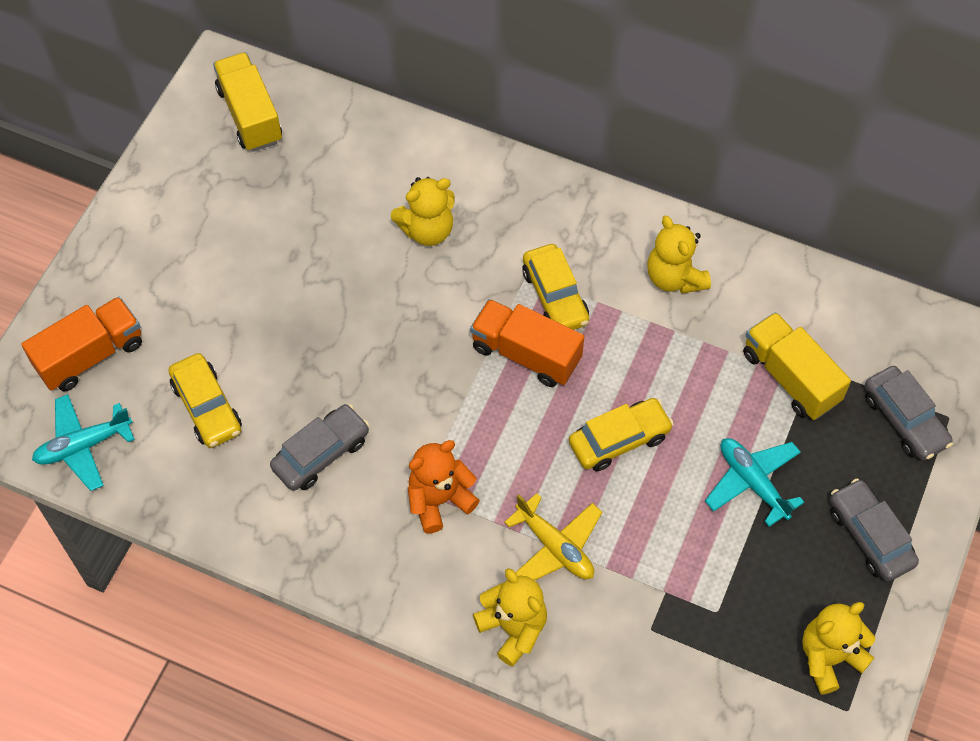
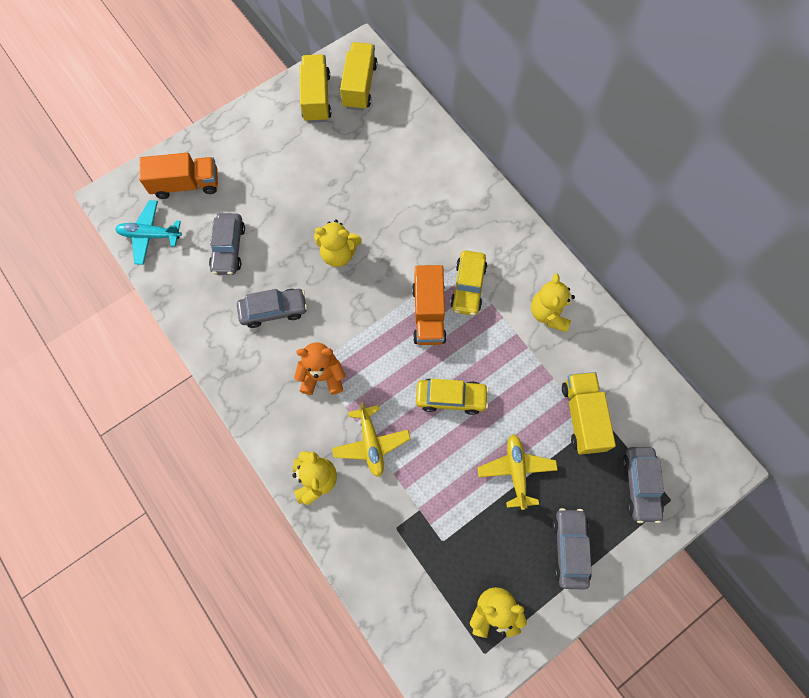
camera: 30 degrees right, 10 degrees up
(201, 157) = (316, 98): none -> yellow truck
(207, 407) = (229, 248): yellow car -> grey car
(427, 230) = (418, 206): yellow teddy bear -> yellow teddy bear (338, 253)
(526, 354) = (428, 313): orange truck -> orange truck turned 150 degrees counterclockwise
(752, 482) = (516, 471): turquoise plane -> yellow plane

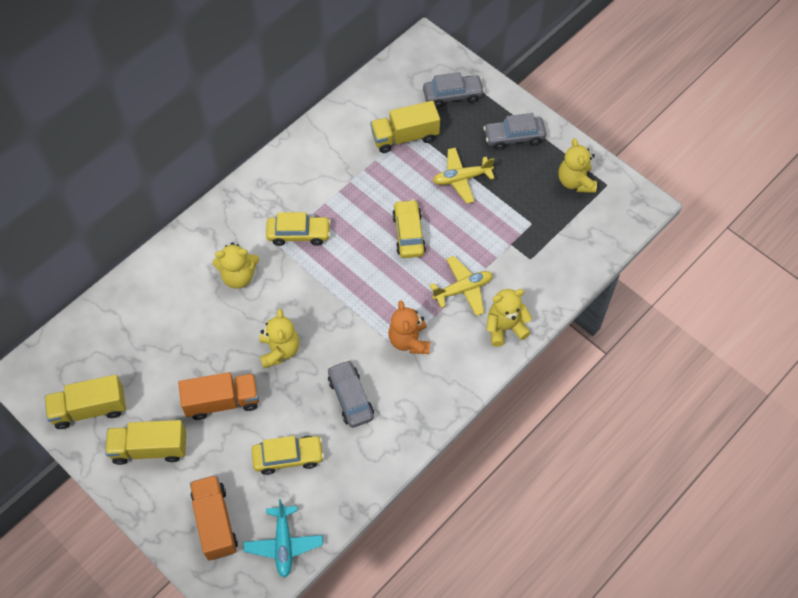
camera: 100 degrees left, 10 degrees down
(229, 248) = (288, 457): grey car -> yellow car
(359, 86) = (71, 368): yellow truck -> yellow truck (150, 448)
(428, 313) = (331, 262): orange truck -> orange truck (222, 401)
(549, 313) = (315, 169): yellow teddy bear -> yellow teddy bear (238, 276)

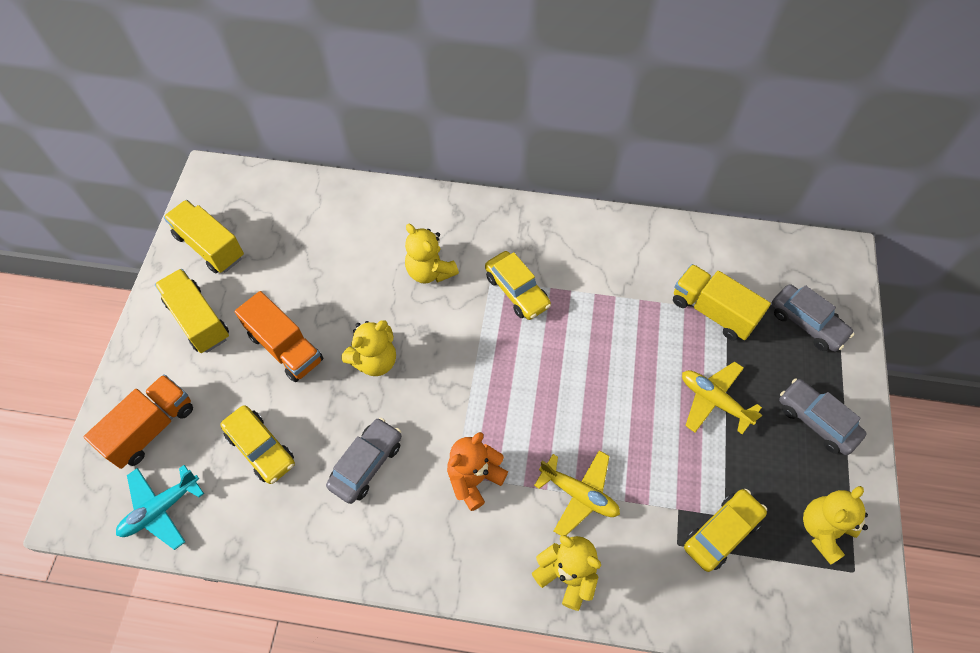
camera: 55 degrees right, 0 degrees up
(408, 234) = (601, 392): yellow car -> yellow car (721, 532)

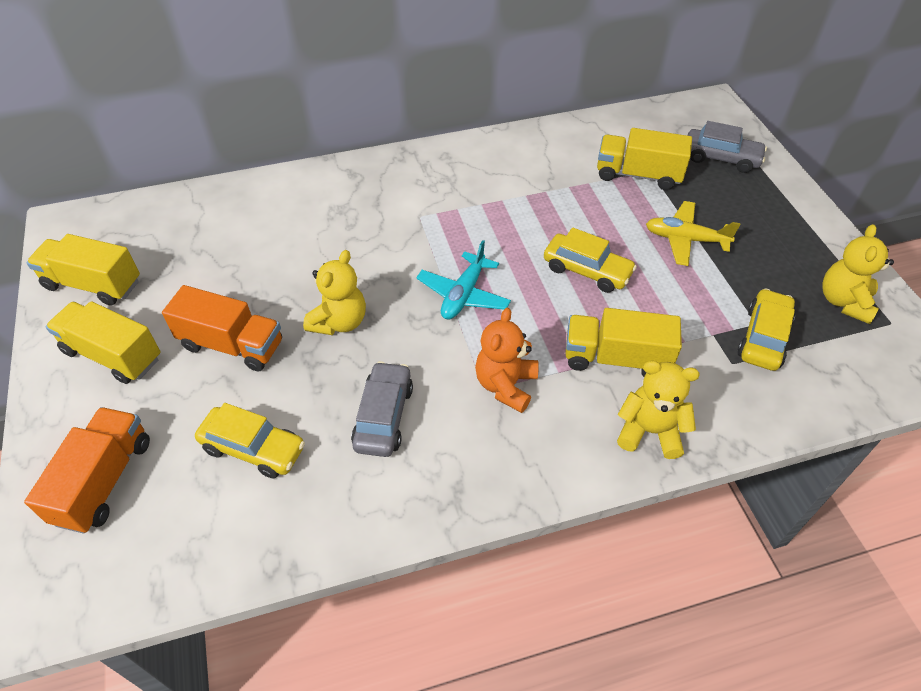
camera: 25 degrees left, 10 degrees down
(161, 509) = (158, 559): turquoise plane -> turquoise plane (463, 294)
(430, 271) = (354, 229): yellow teddy bear -> none
(517, 291) = (451, 217): yellow car -> yellow car (587, 270)
(579, 494) = (616, 358): yellow plane -> yellow truck
(816, 421) = (779, 224): grey car -> none

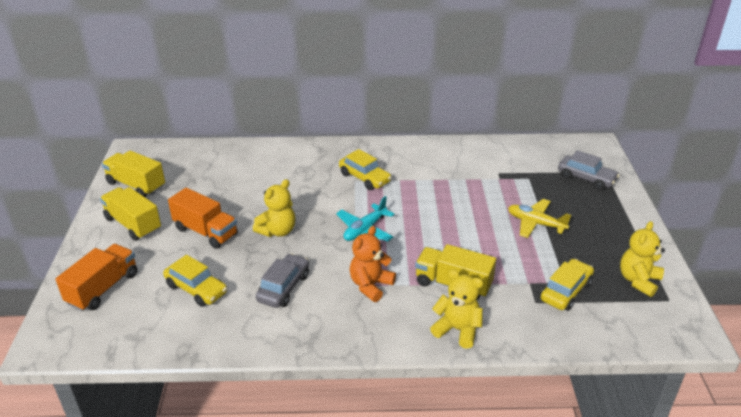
camera: 15 degrees right, 15 degrees down
(587, 270) = (456, 230): yellow car -> yellow car (364, 178)
(638, 175) = (519, 179): yellow truck -> none

